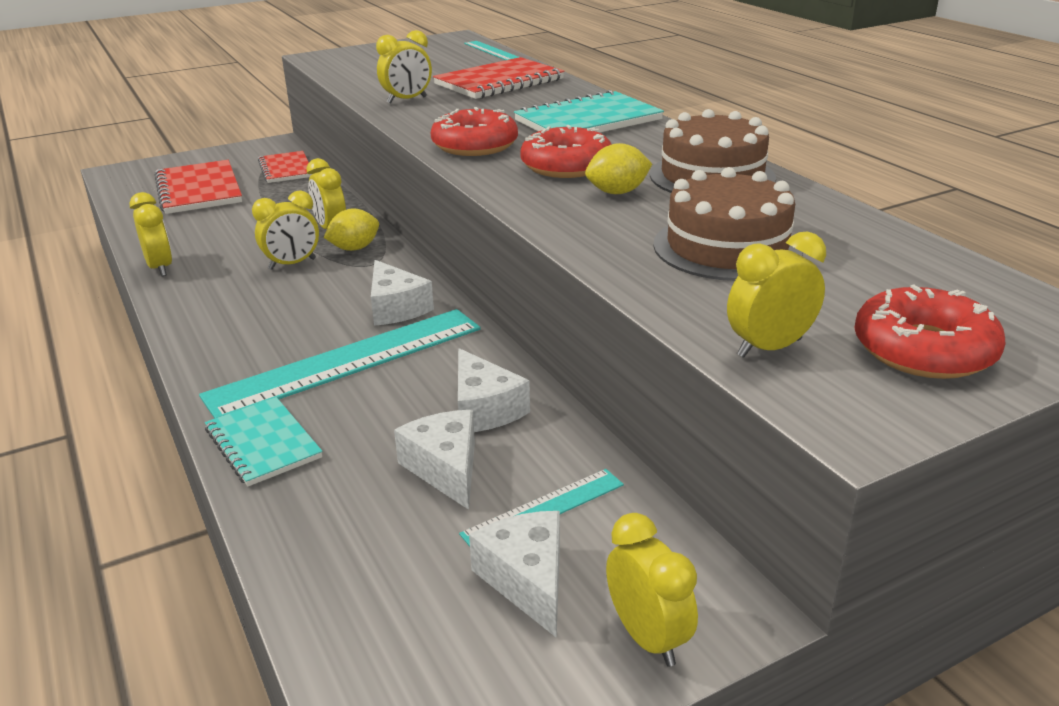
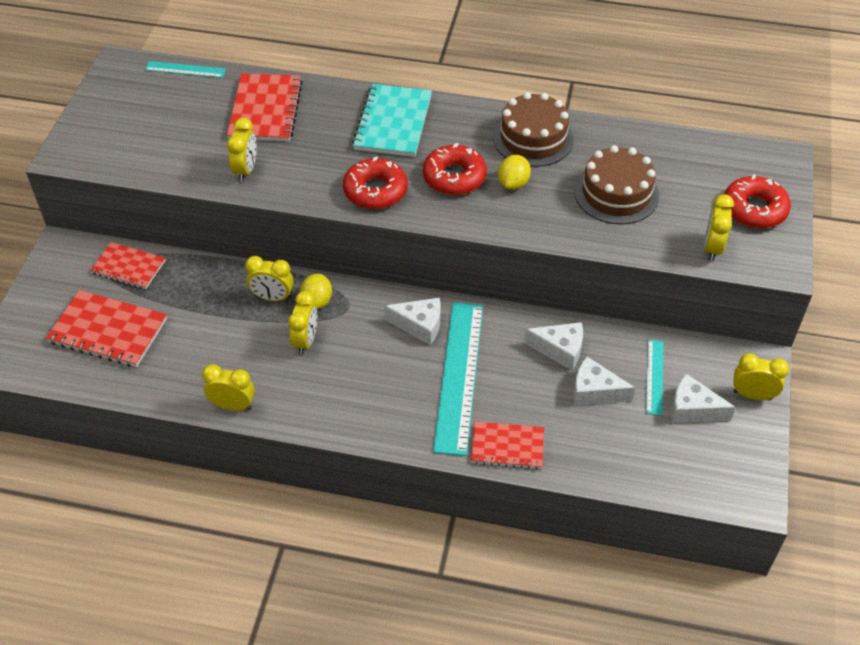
camera: 50 degrees left, 20 degrees up
(263, 443) = (507, 446): turquoise notebook -> red notebook

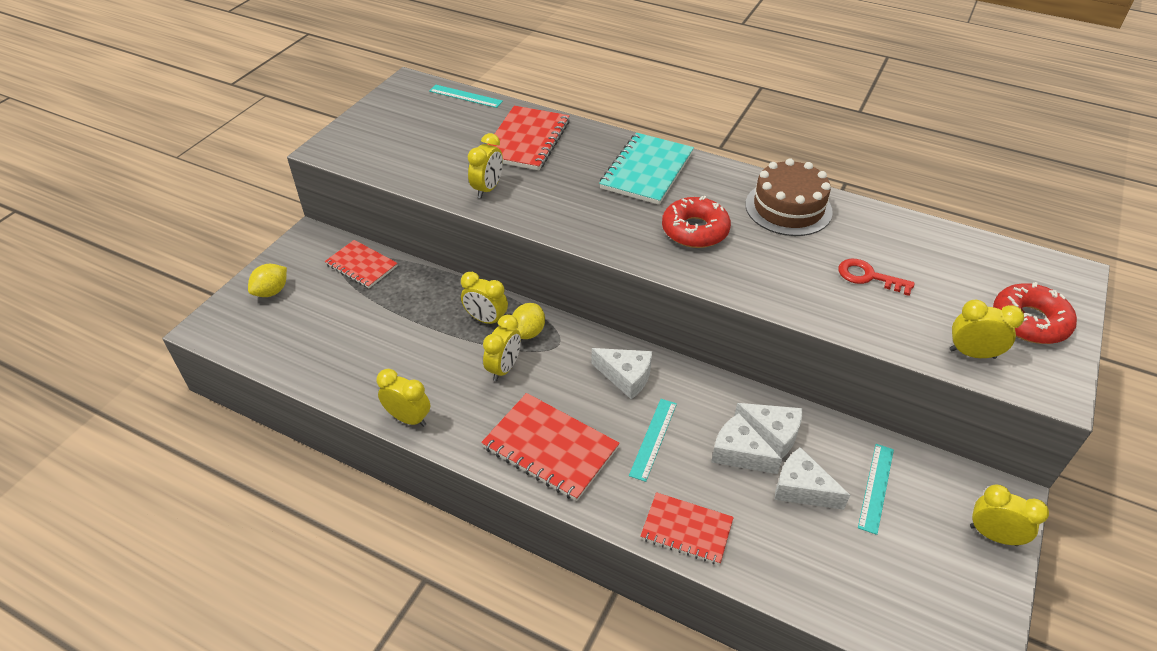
camera: 15 degrees right, 5 degrees down
(108, 330) = (319, 320): red notebook -> red notebook (550, 447)
(375, 191) = (609, 229): red donut -> none
(459, 376) = (653, 439): turquoise ruler -> turquoise ruler, size x0.49
(513, 183) = (756, 247): yellow lemon -> yellow lemon (271, 291)
(616, 193) = (868, 277): brown cake -> red key
(692, 409) = (916, 535): white cheese -> white cheese (739, 453)
(712, 248) = (972, 353): yellow clock -> yellow clock turned 75 degrees clockwise

